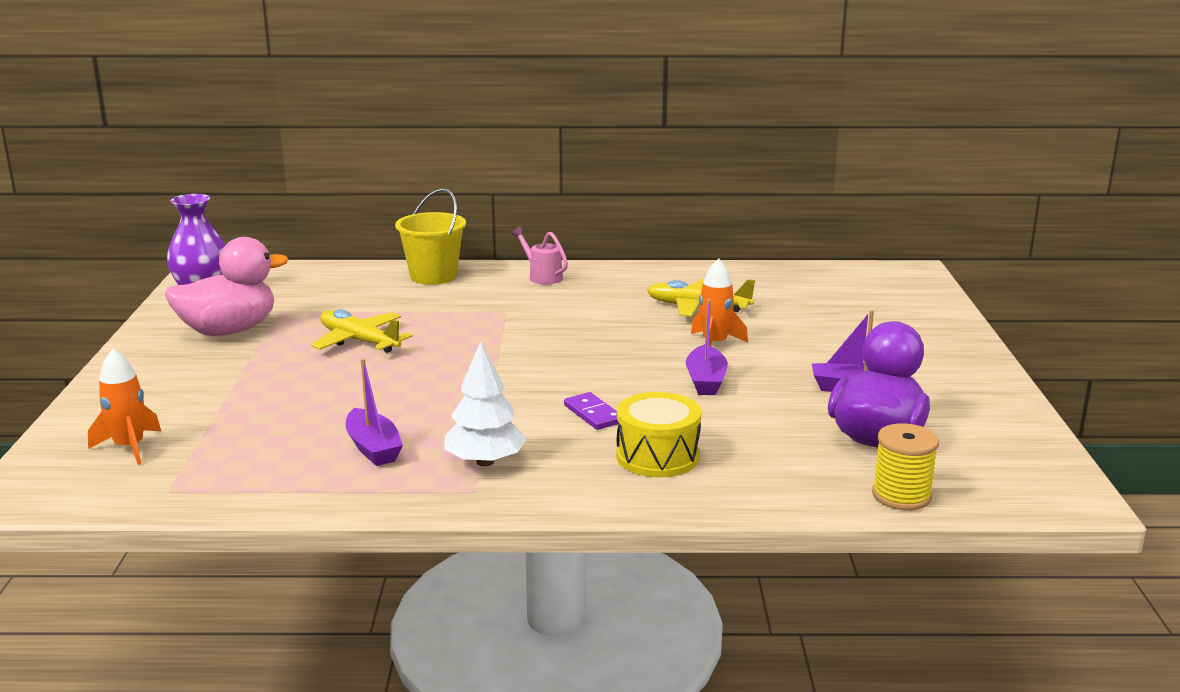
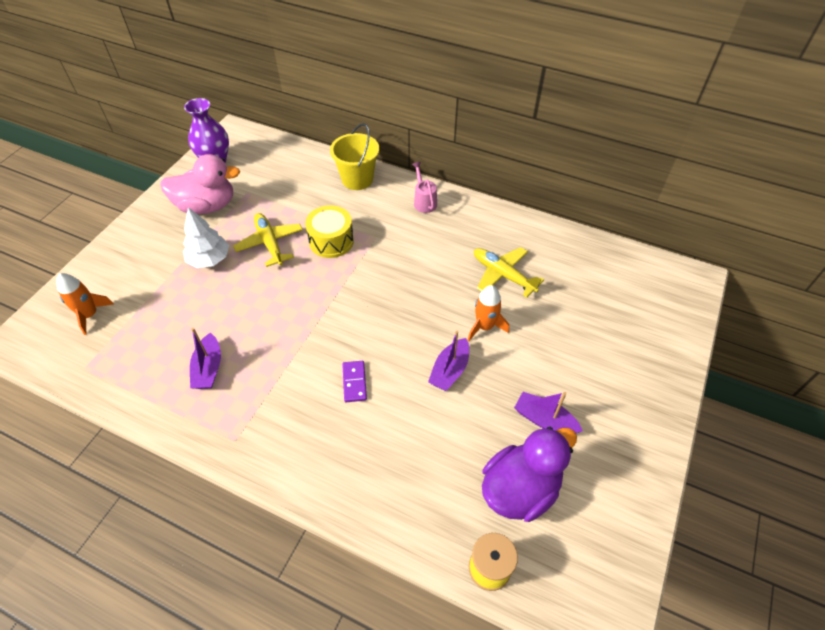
camera: 25 degrees right, 30 degrees up
(485, 462) = (260, 410): white tree -> white tree (209, 259)
(657, 456) = (363, 449): yellow drum -> yellow drum (331, 241)

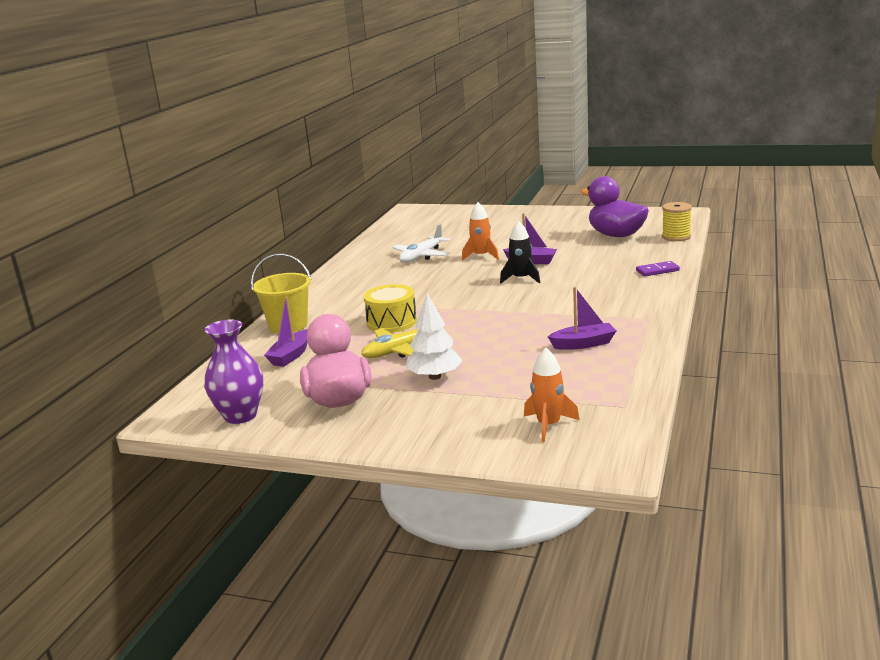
camera: 95 degrees left, 30 degrees down
(354, 382) = (562, 288): purple domino -> purple domino (657, 271)
(396, 351) = (521, 279): none -> black rocket
(424, 201) = (326, 292): pink watering can -> none
(503, 275) = (421, 256): yellow plane -> white plane
(544, 420) = (558, 234): purple boat -> purple boat (291, 356)

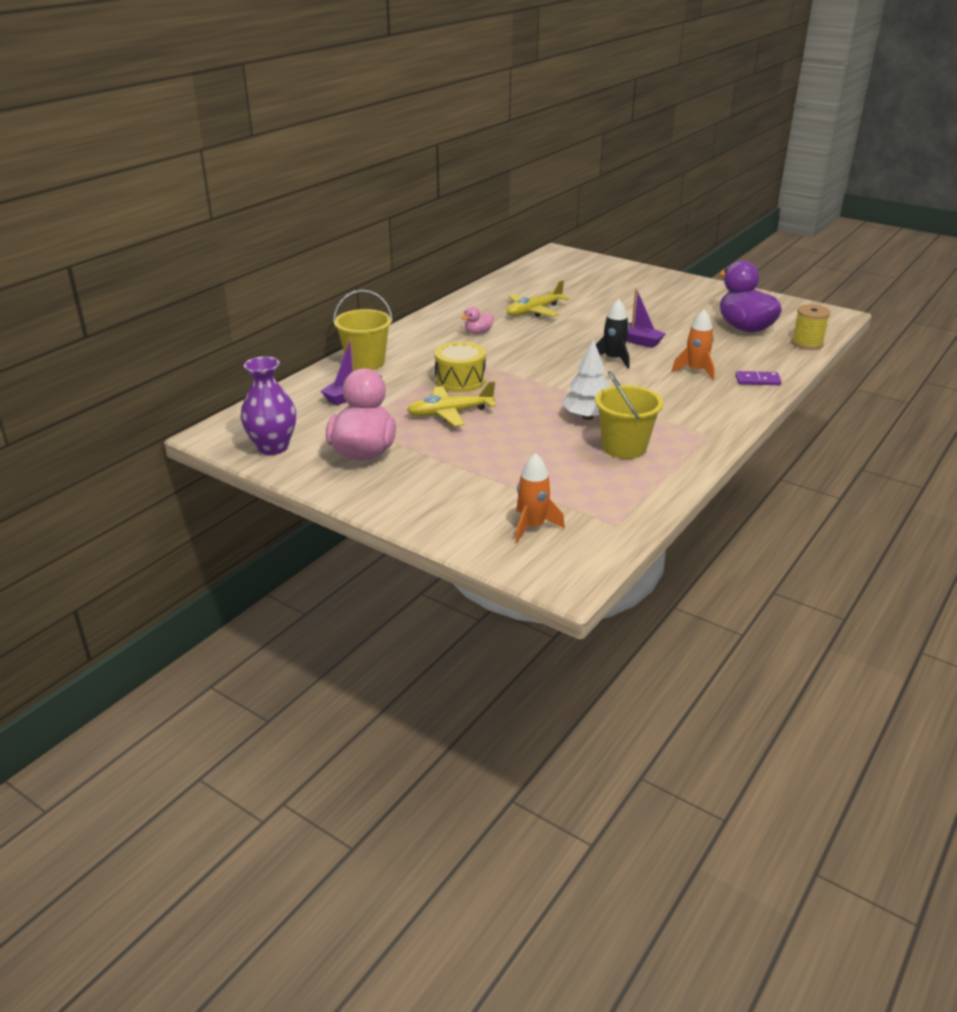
camera: 15 degrees right, 10 degrees up
(381, 281) = (478, 332): none -> pink duck
(421, 256) = (534, 311): white plane -> yellow plane
(435, 376) = (463, 449): white tree -> white tree (587, 417)
(481, 256) = (591, 324): orange rocket -> orange rocket (695, 370)
(583, 344) = (624, 447): purple boat -> yellow bucket

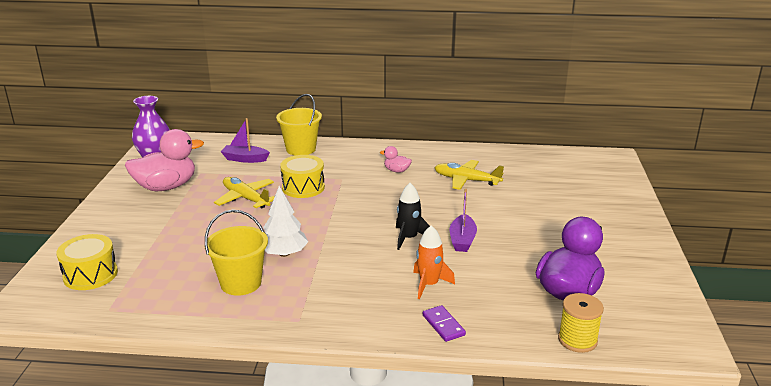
camera: 60 degrees right, 5 degrees down
(532, 526) = (90, 275): orange rocket -> yellow drum

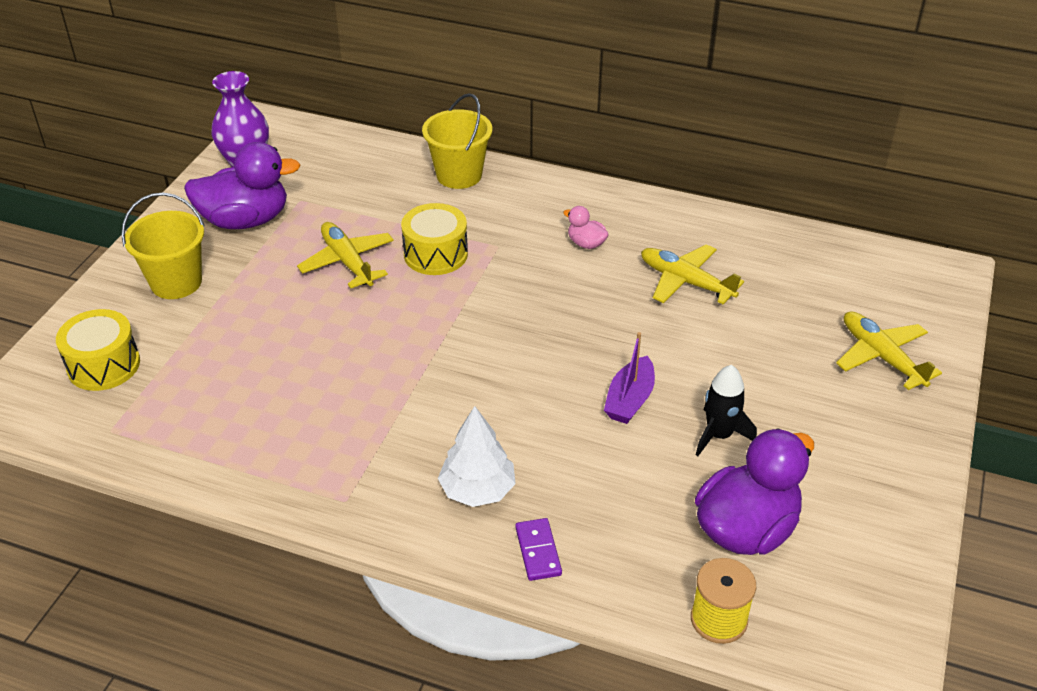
camera: 15 degrees right, 15 degrees up
(166, 187) = (245, 220): pink duck -> purple duck
(241, 283) = (290, 419): yellow bucket -> yellow bucket (176, 282)
(245, 159) = (371, 183): purple boat -> none
(284, 253) = (366, 376): white tree -> white tree (478, 490)
(409, 238) = (552, 381): black rocket -> black rocket (719, 435)
(429, 284) = (547, 474): orange rocket -> none
(599, 199) = (881, 357): none -> yellow plane

